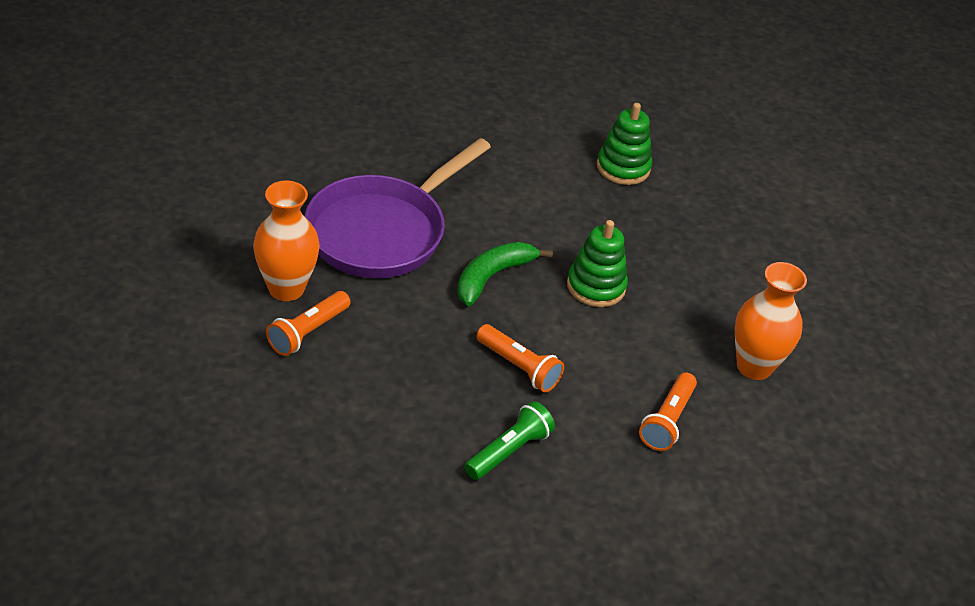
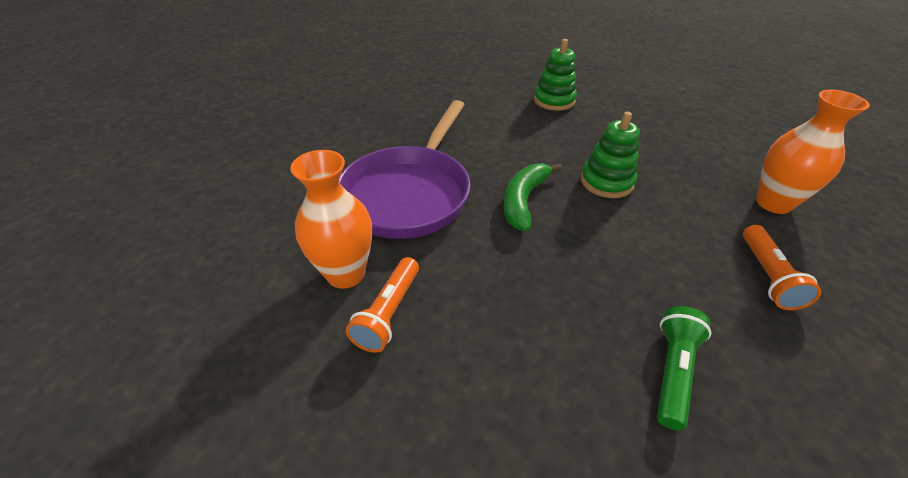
camera: 15 degrees left, 0 degrees up
(519, 367) = (606, 273): orange flashlight -> none

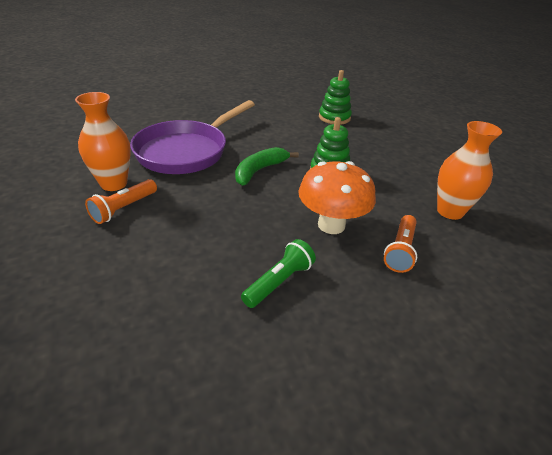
camera: 15 degrees right, 5 degrees down
(666, 261) = (331, 225): none -> orange mushroom

